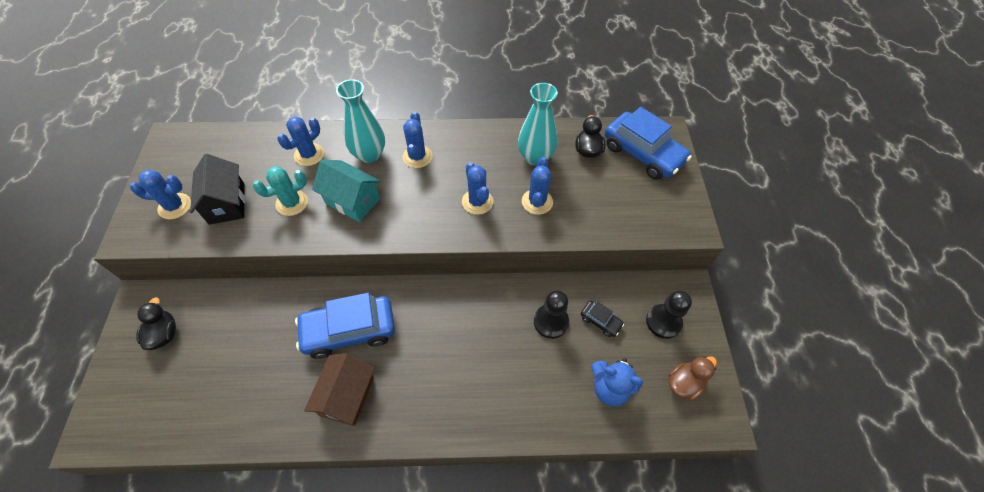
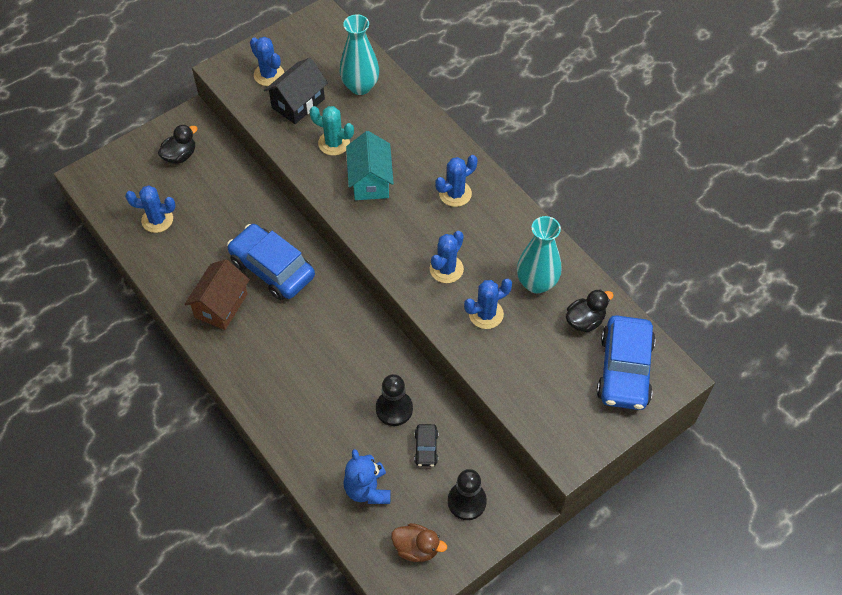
camera: 55 degrees right, 0 degrees up
(309, 155) = (388, 118): blue cactus -> blue cactus (157, 220)
(347, 396) = (221, 305): brown house -> brown house turned 45 degrees counterclockwise
(369, 154) = (426, 158): turquoise vase -> turquoise vase (360, 86)

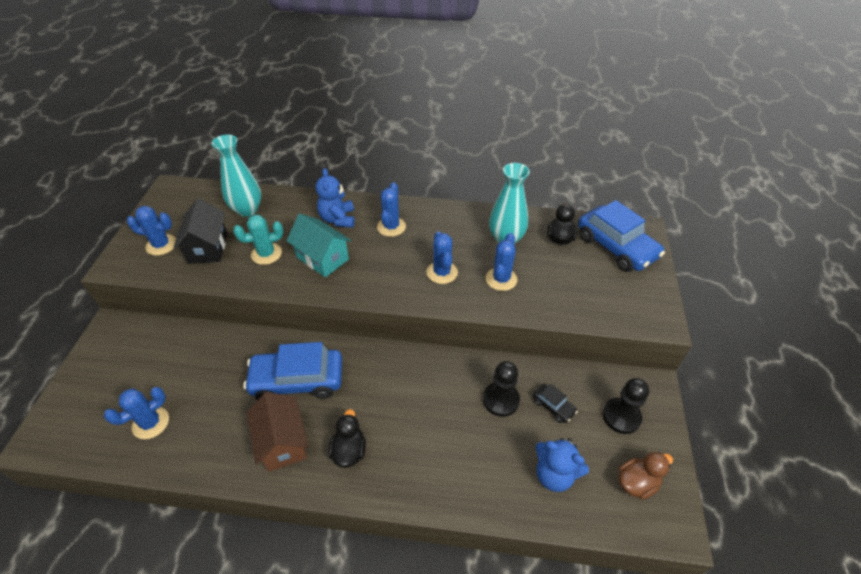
camera: 45 degrees left, 10 degrees down
(180, 156) = (125, 360): black duck -> black duck (349, 451)
(420, 152) = (338, 219): none -> blue teddy bear

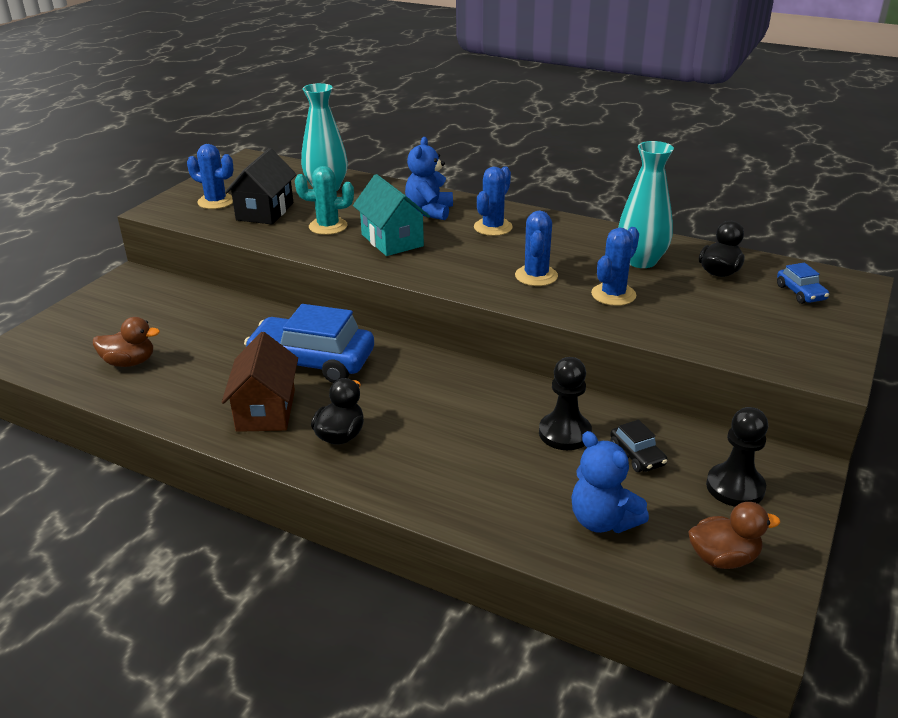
camera: 20 degrees right, 15 degrees down
(151, 423) = (129, 362): blue cactus -> brown duck
(616, 247) = (800, 293): blue car -> blue car, size x0.45

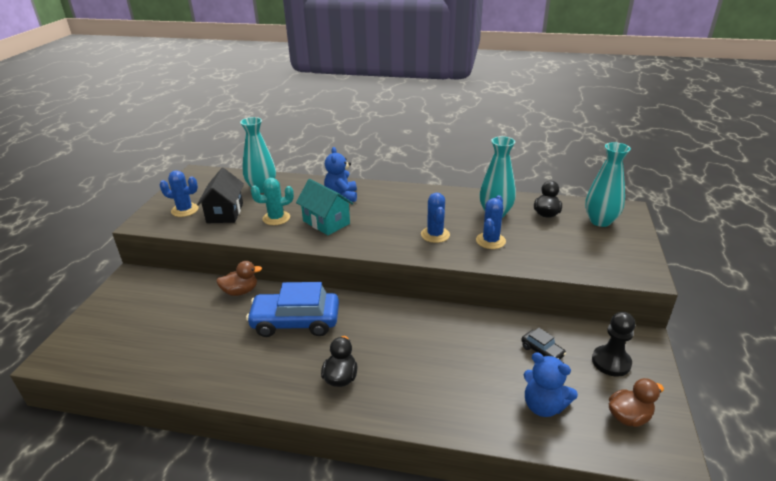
camera: 15 degrees left, 0 degrees up
(129, 362) = (157, 348): brown duck -> brown duck (240, 291)
(266, 410) = (278, 368): brown house -> none
(493, 227) = (390, 202): blue cactus -> none
(564, 433) = (490, 344): black pawn -> none
(800, 293) = (600, 221): blue car -> turquoise vase

